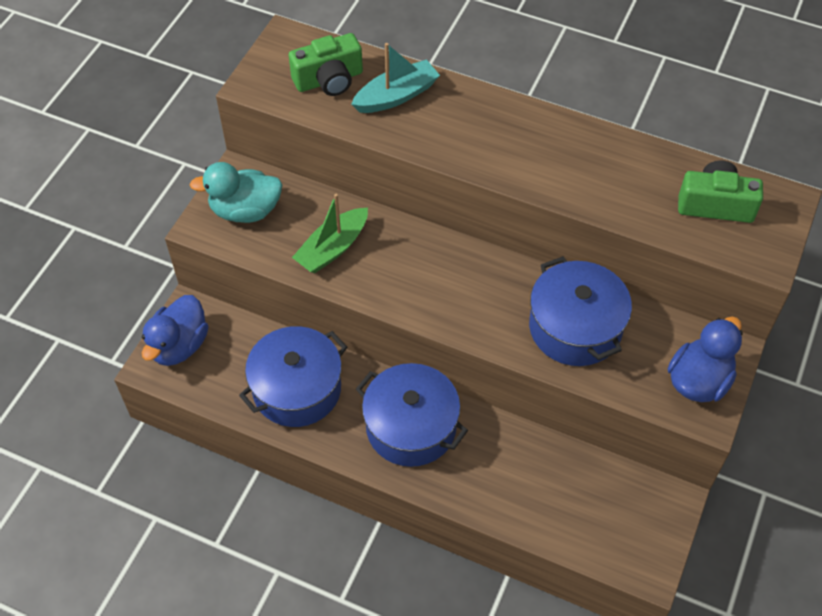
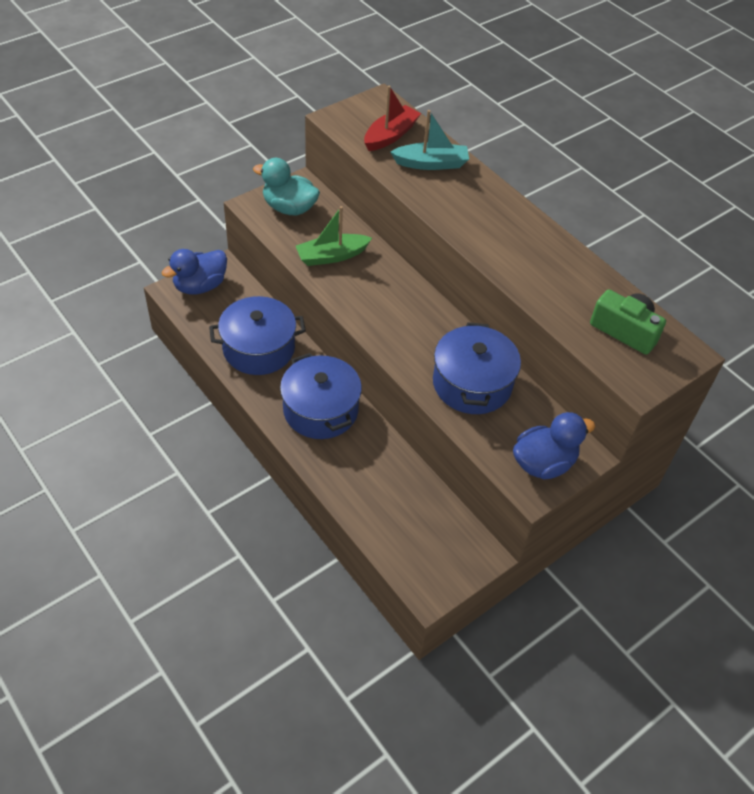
camera: 25 degrees right, 5 degrees down
(329, 80) = (390, 135): green camera -> red boat

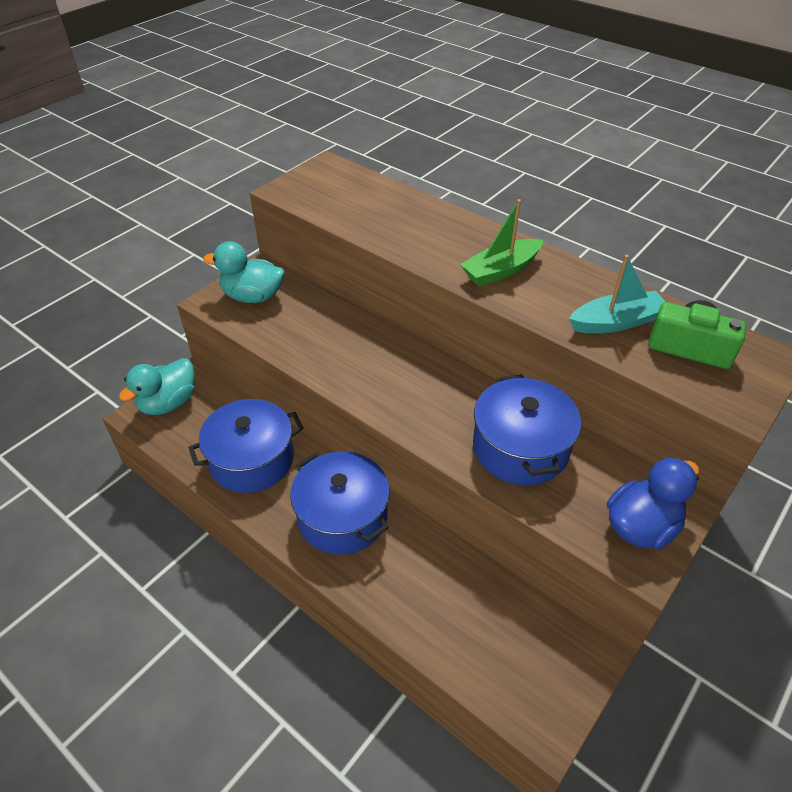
camera: 10 degrees left, 5 degrees down
(200, 286) = (168, 403): blue duck -> turquoise duck
(332, 256) = (314, 338): green boat -> green boat (501, 271)
(390, 135) = (349, 196): red boat -> none
(431, 163) = (402, 215): turquoise boat -> turquoise boat (616, 322)

